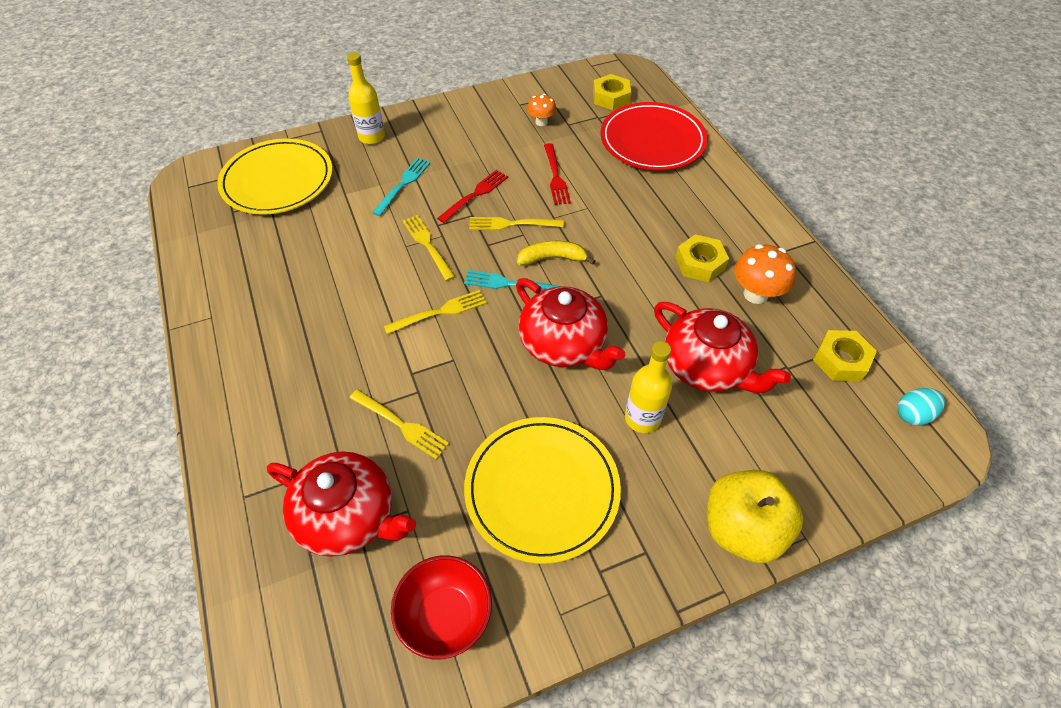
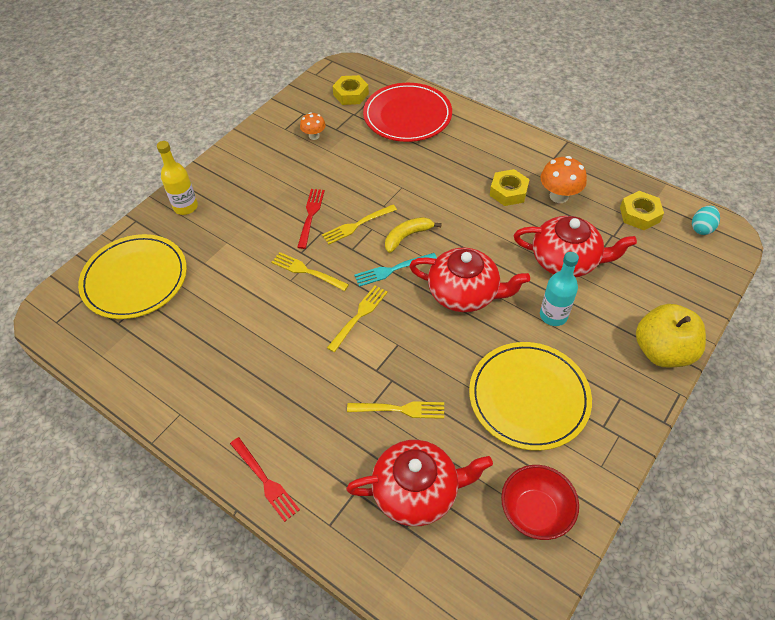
camera: 30 degrees left, 0 degrees up
(403, 184) = (246, 234): turquoise fork -> none
(555, 176) = (359, 174): red fork -> red fork (265, 480)
(642, 418) = (553, 315): yellow bottle -> turquoise bottle

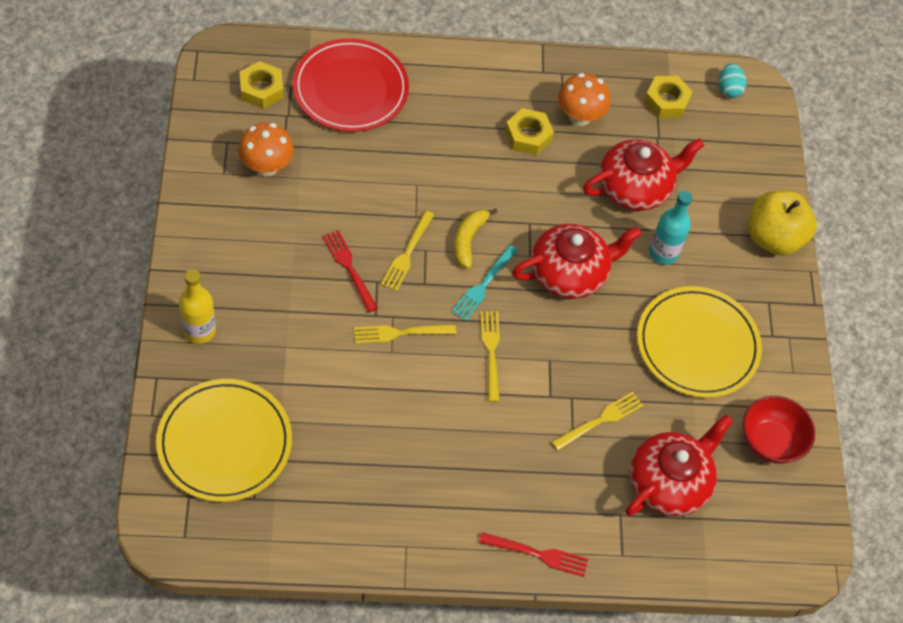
camera: 45 degrees left, 5 degrees up
(314, 136) = (266, 166): orange mushroom -> orange mushroom, size x1.62

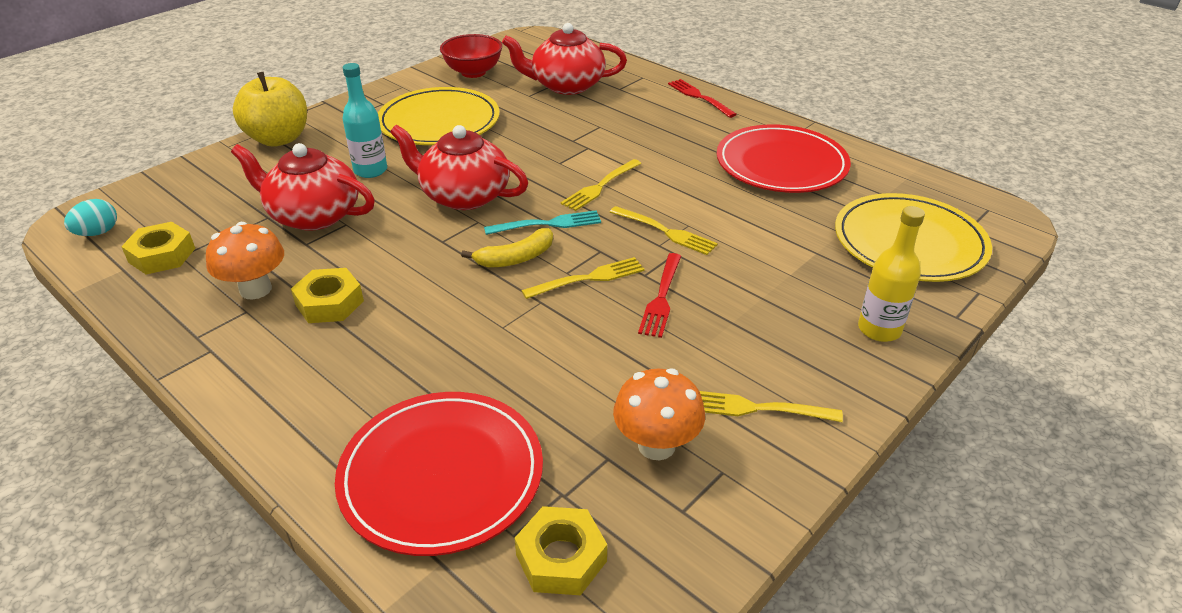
camera: 130 degrees left, 20 degrees down
(383, 486) = (781, 164): none -> red plate
(600, 420) = (569, 123): yellow fork -> yellow fork (757, 408)

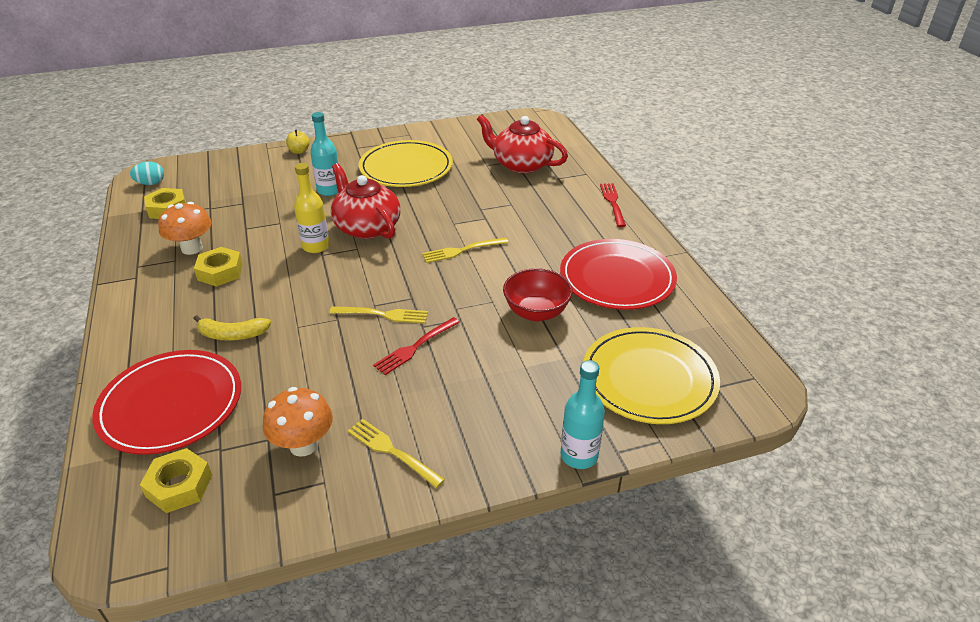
camera: 30 degrees right, 0 degrees up
(279, 139) = (299, 151): yellow apple -> yellow apple, size x0.46
(313, 215) = (268, 210): red teapot -> none
(473, 72) = (467, 136): red bowl -> red bowl (536, 312)
(516, 258) = (353, 283): yellow banana -> yellow banana (232, 335)
(547, 224) = (398, 266): turquoise fork -> none
(665, 231) = (470, 300): yellow fork -> none
(879, 329) = (543, 435): yellow bottle -> yellow bottle (316, 246)
(930, 334) = (579, 456): none -> turquoise bottle

